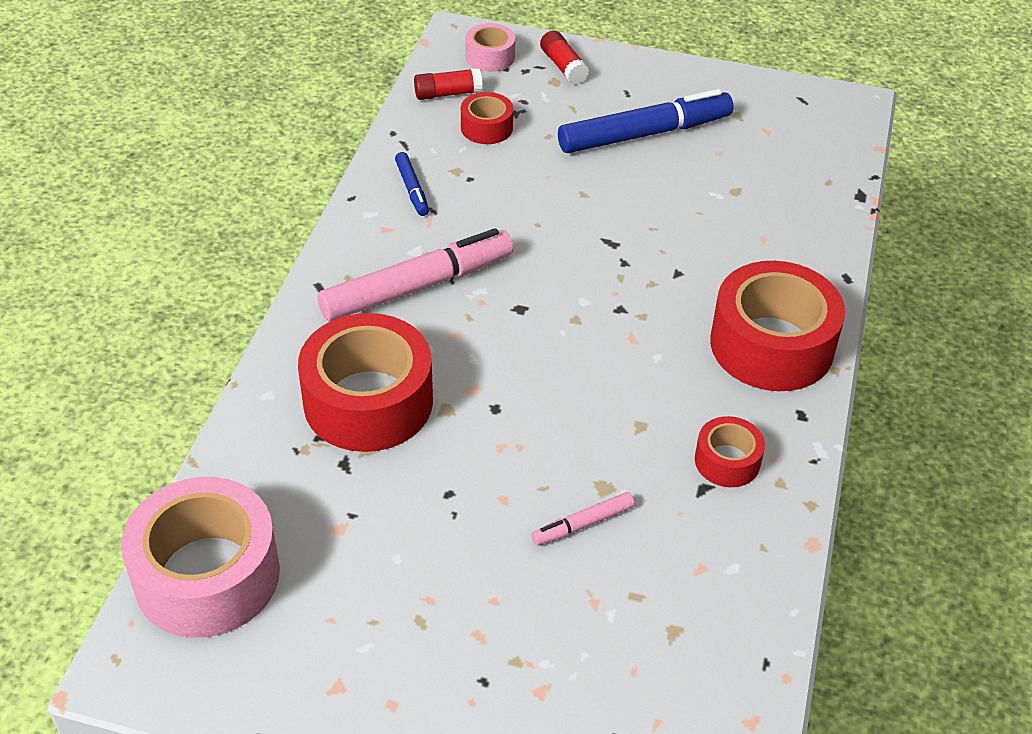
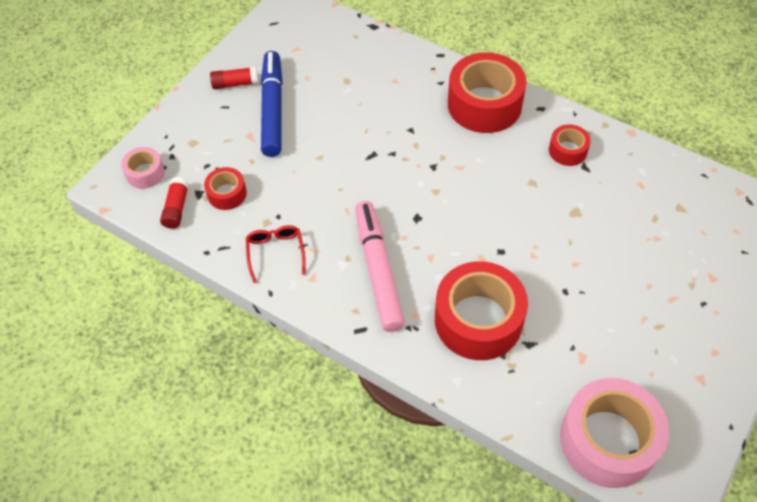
camera: 70 degrees left, 10 degrees up
(412, 189) = (276, 253): blue marker -> red glasses
(563, 66) = (178, 133): red glue stick -> red glue stick (235, 83)
(583, 524) = (601, 229): pink marker -> none

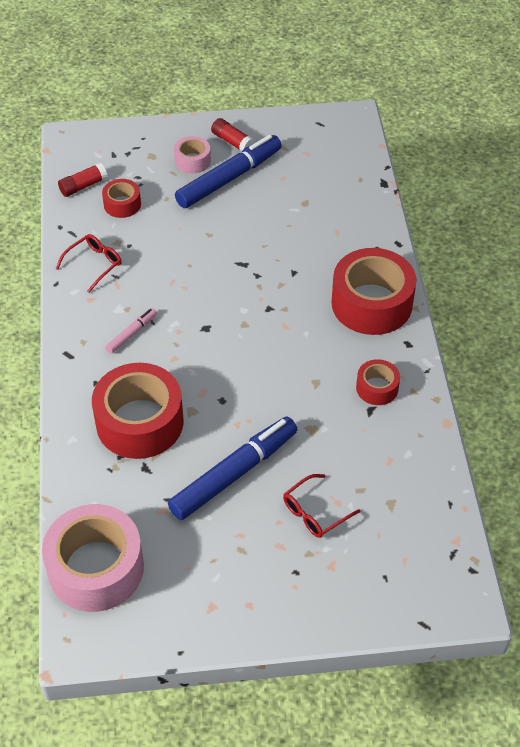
camera: 50 degrees right, 5 degrees down
(145, 173) = (98, 149): pink tape -> pink tape (192, 161)
(378, 271) = (131, 334): pink marker -> pink marker, size x0.46
(581, 288) = (233, 474): none -> blue marker
(656, 258) = (315, 512): none -> red glasses

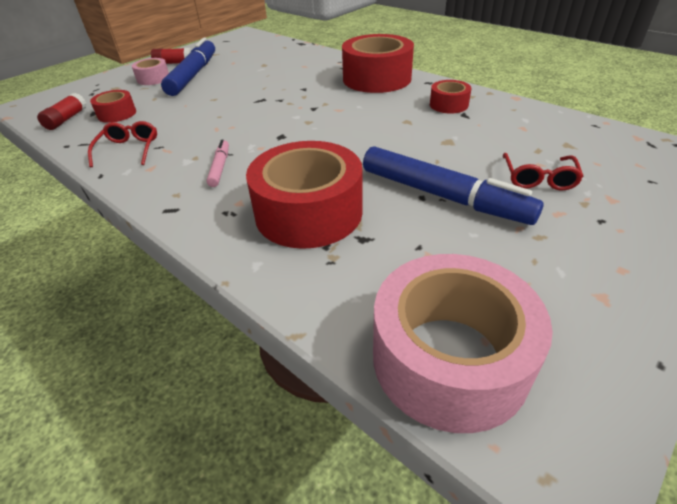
camera: 40 degrees left, 10 degrees down
(233, 474) = (442, 195): blue marker -> blue marker turned 120 degrees clockwise

